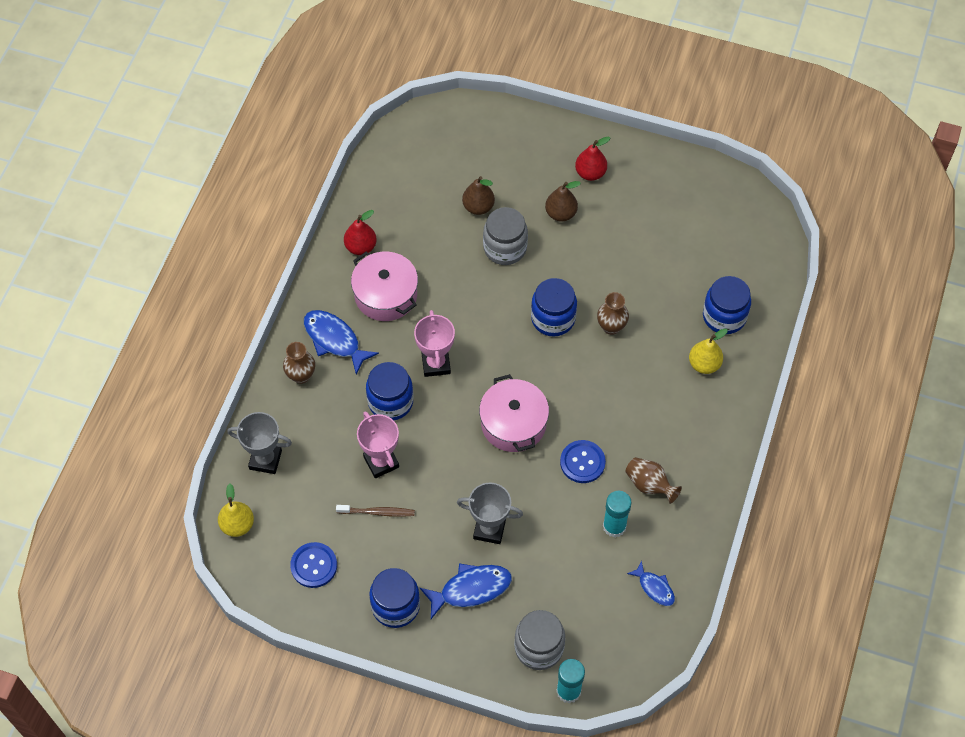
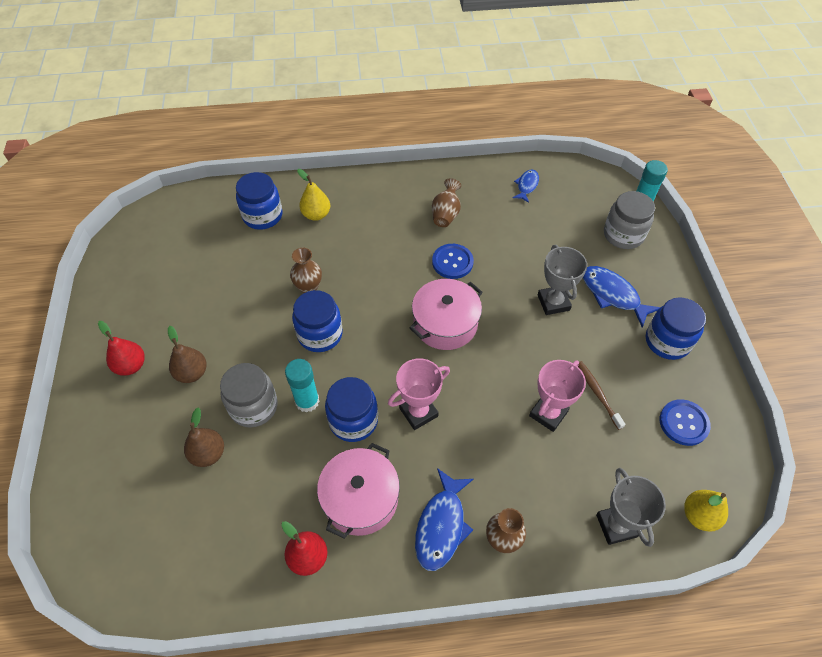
camera: 115 degrees left, 5 degrees down
(390, 402) = (482, 435): blue jar -> blue jar (353, 420)
(614, 526) = (494, 224): turquoise glue stick -> turquoise glue stick (307, 401)

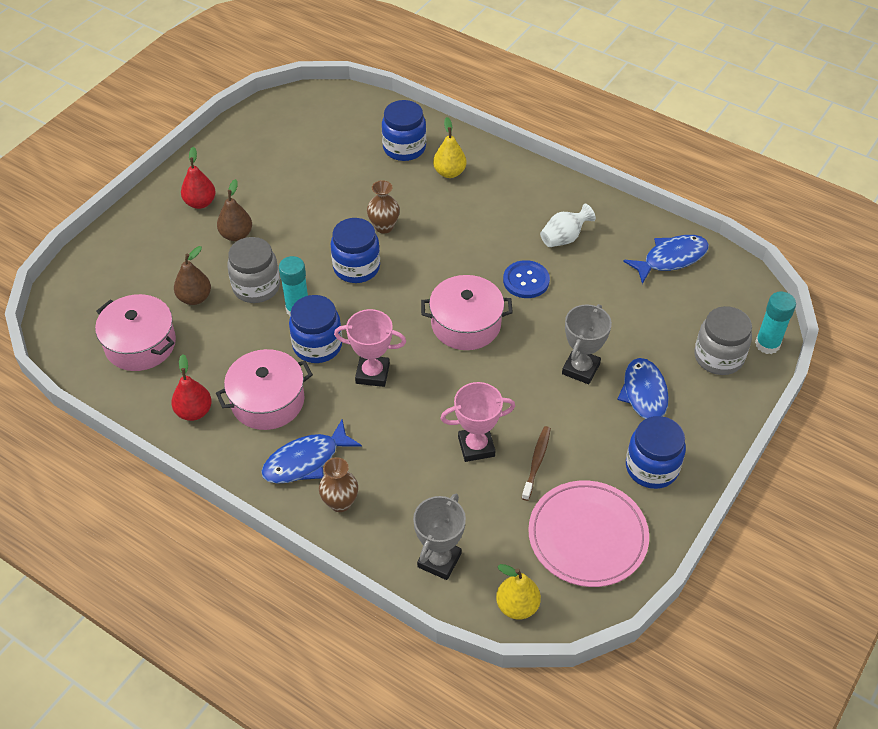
camera: 40 degrees right, 5 degrees down
(198, 533) = (140, 344): none -> pink pot
(445, 214) = (564, 238): brown vase -> white vase
(526, 186) = (671, 258): blue fish -> blue fish, size x1.68
(683, 423) = (587, 536): blue button -> pink plate

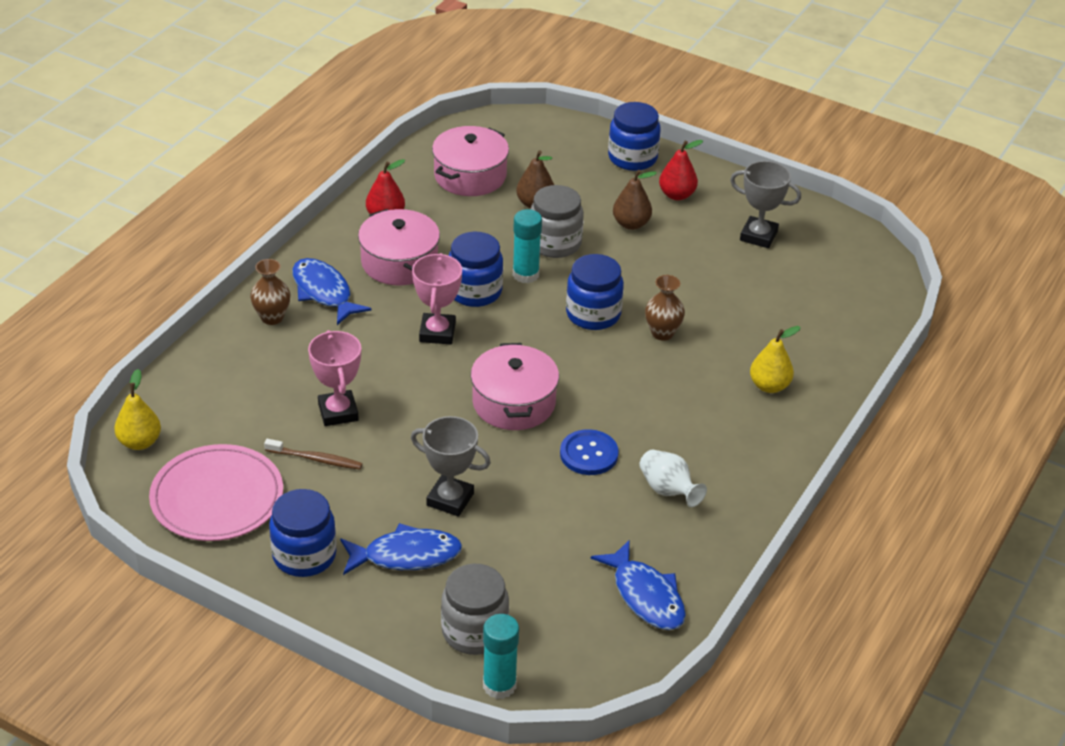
camera: 85 degrees right, 10 degrees down
(404, 148) = (806, 345): blue jar -> blue jar (632, 158)
(439, 560) = (199, 387): grey trophy -> grey trophy (758, 236)

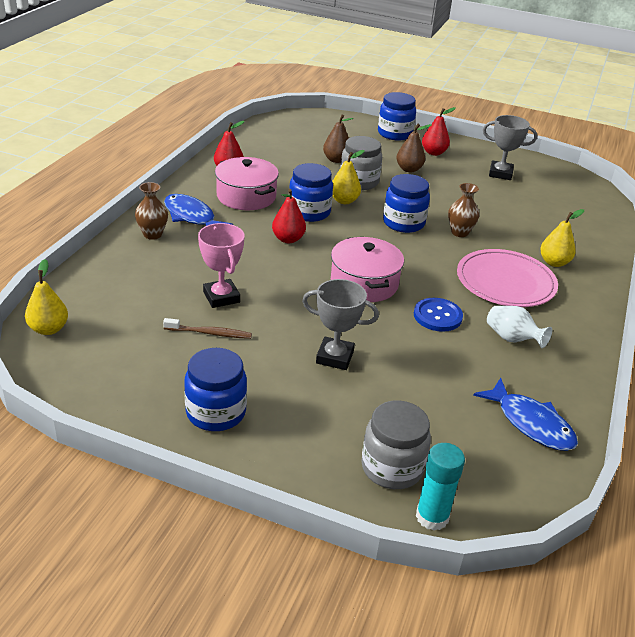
camera: 10 degrees left, 5 degrees down
(217, 497) = (126, 369): pink plate -> pink plate (505, 282)
(406, 555) = (309, 405): blue fish -> none
(437, 333) = (288, 239): pink trophy -> red pear
(470, 176) = (284, 145): pink pot -> none
(525, 274) = (344, 201): turquoise glue stick -> yellow pear

